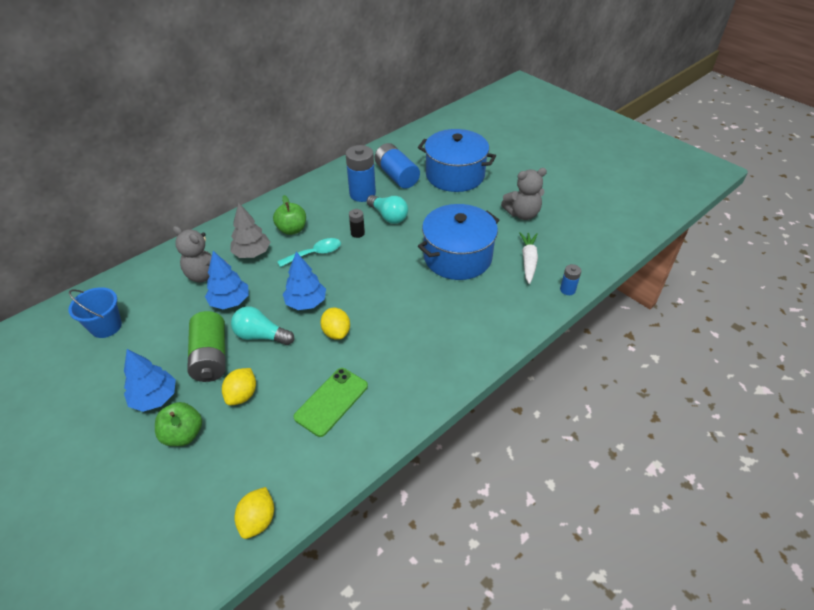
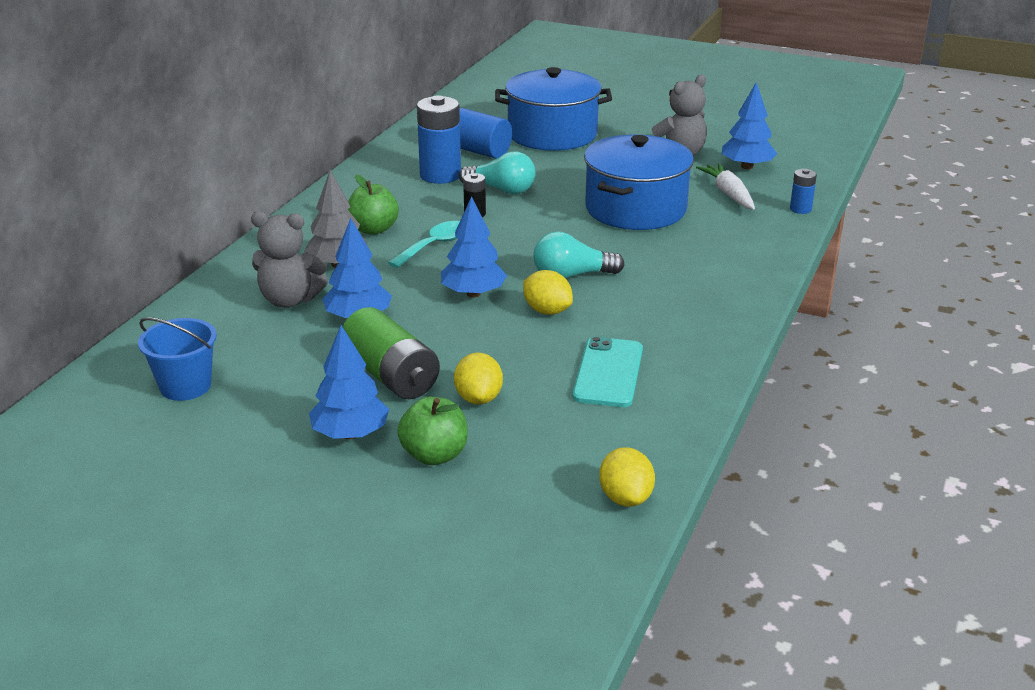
camera: 25 degrees left, 15 degrees down
(261, 336) = (443, 339): turquoise light bulb -> turquoise light bulb (572, 275)
(331, 401) = (608, 373): green phone -> turquoise phone
(560, 238) = (747, 167): none -> blue tree

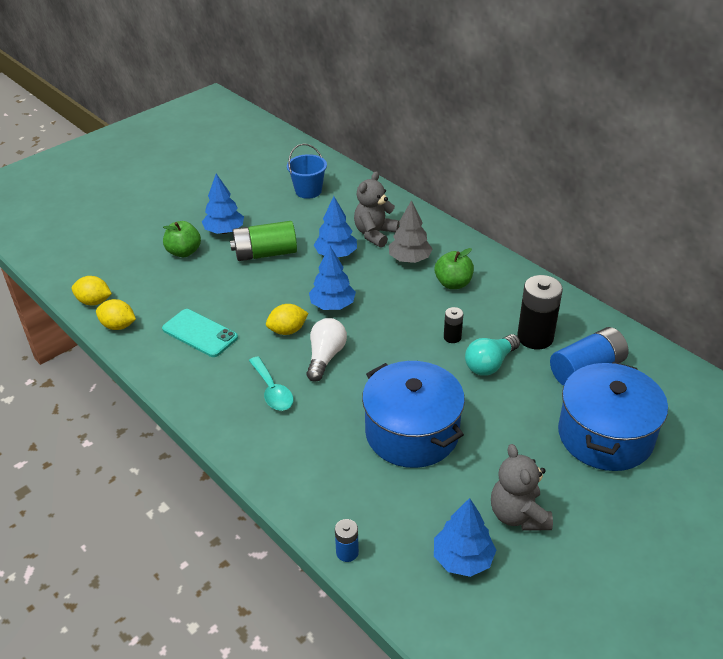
camera: 115 degrees right, 10 degrees up
(434, 245) = (411, 305): turquoise spoon -> turquoise spoon (272, 391)
(440, 175) = (535, 337): blue battery -> black battery
(478, 398) = (218, 278): yellow lemon -> yellow lemon (118, 326)
(572, 275) = (325, 357): turquoise light bulb -> white light bulb
(728, 194) = (407, 511): white carrot -> none

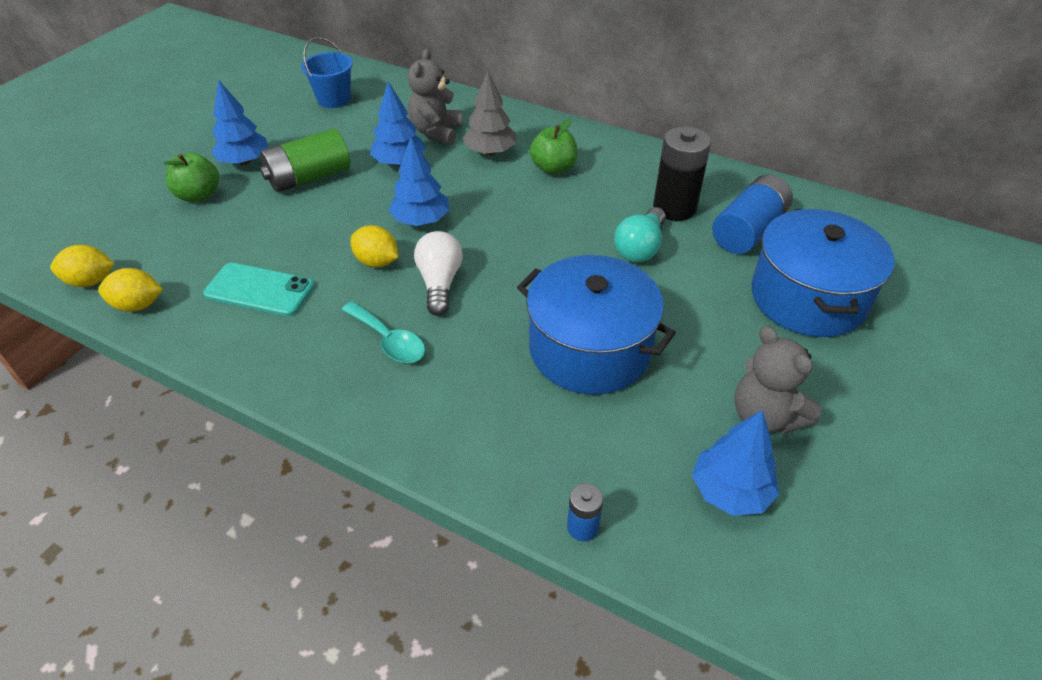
camera: 20 degrees left, 5 degrees up
(287, 330) = (377, 262): yellow lemon -> yellow lemon turned 75 degrees clockwise
(452, 337) = (582, 227): black battery -> none

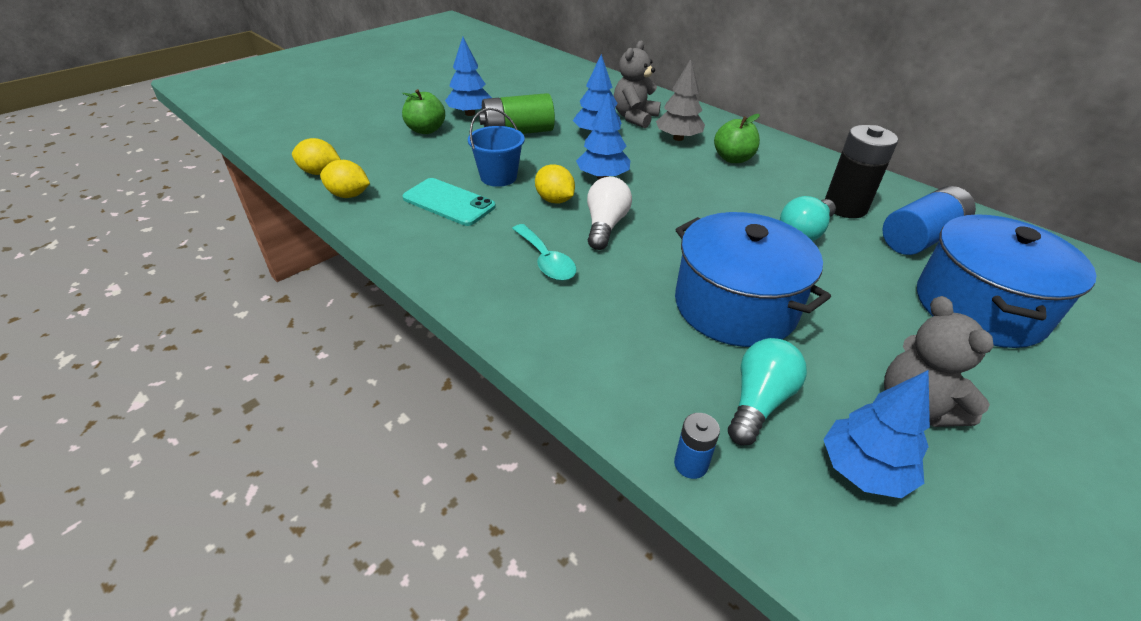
camera: 15 degrees right, 5 degrees down
(334, 99) = (556, 84): blue bucket -> blue bucket (498, 177)
(630, 448) = (759, 402): none -> turquoise light bulb

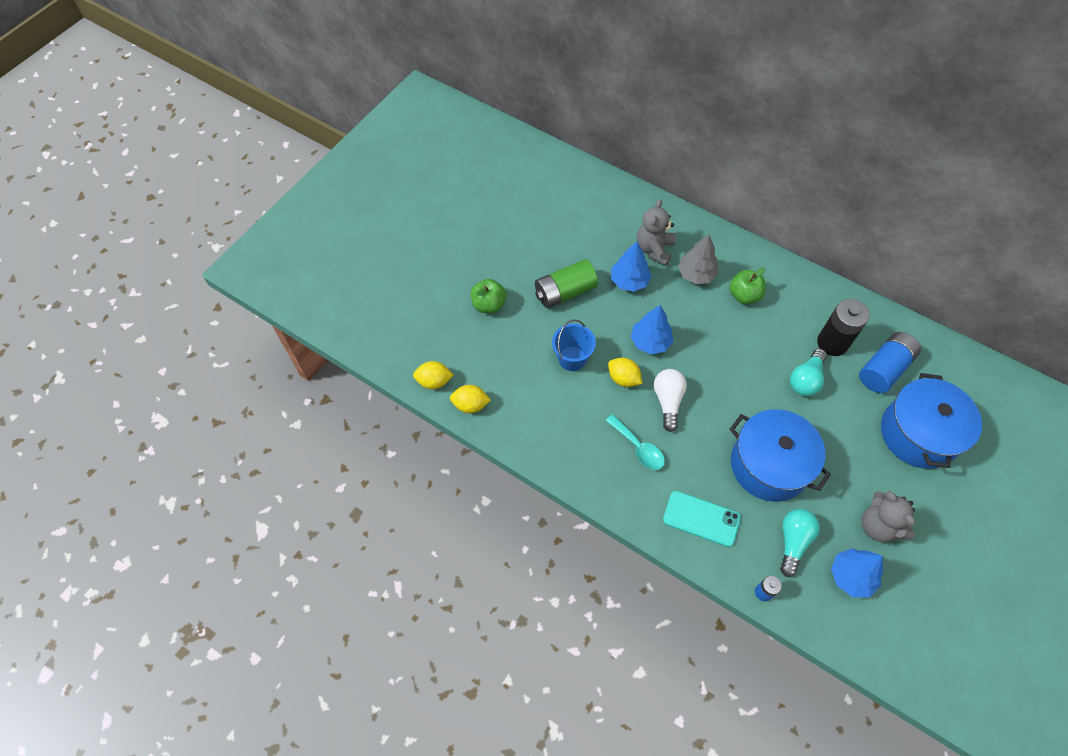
camera: 10 degrees left, 20 degrees up
(449, 202) = (548, 398): turquoise phone -> turquoise phone (701, 518)
(470, 113) = (514, 271): blue tree -> none

